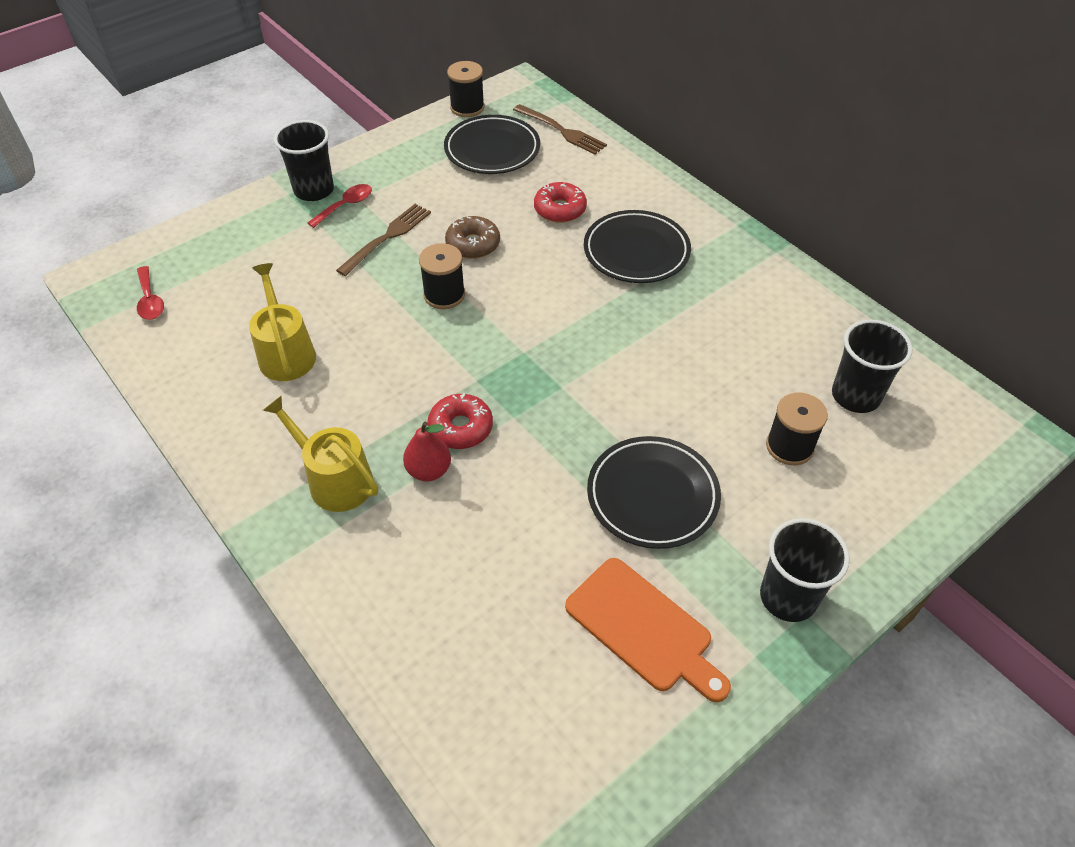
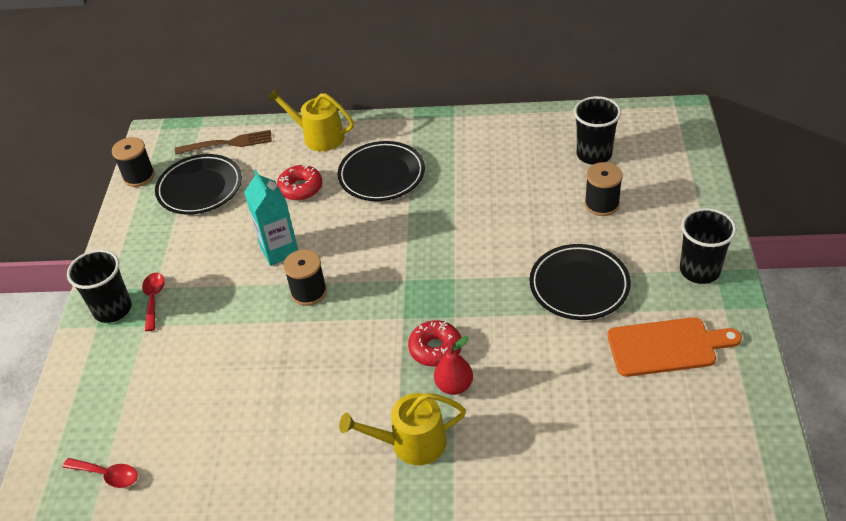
camera: 45 degrees left, 5 degrees down
(286, 353) = (263, 412): yellow watering can -> yellow watering can (318, 136)
(387, 237) = (216, 293): brown fork -> none
(473, 244) = (279, 250): brown donut -> turquoise carton

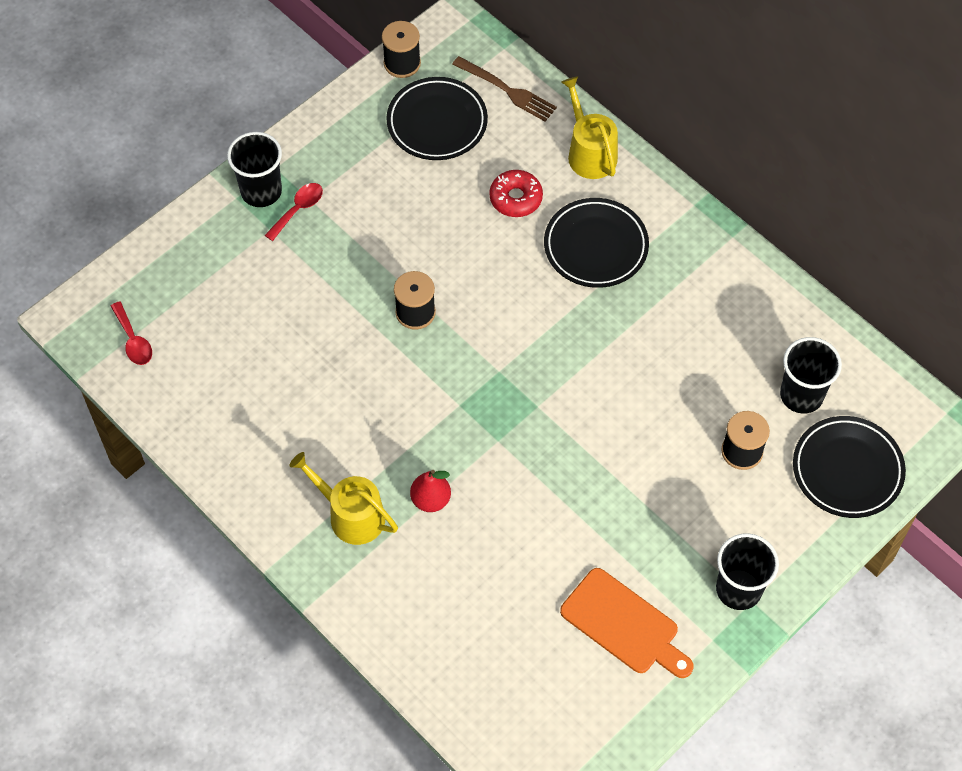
camera: 40 degrees right, 15 degrees up
(279, 250) = (434, 249): turquoise carton -> none
(435, 349) = (452, 455): red donut -> none
(579, 286) = (625, 508): black plate -> black plate (847, 470)

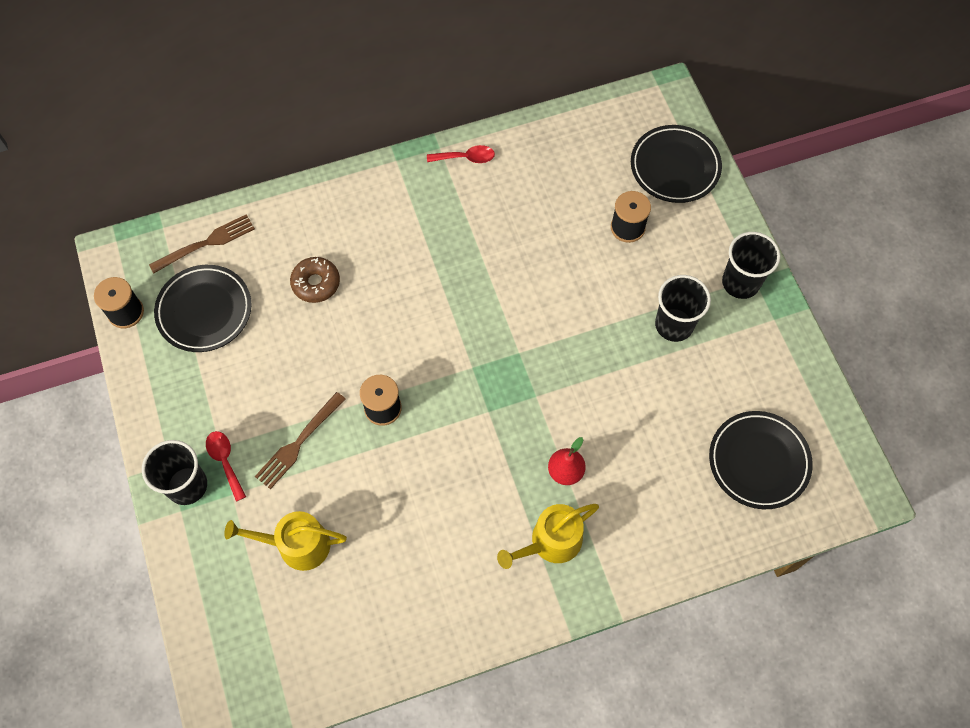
camera: 65 degrees left, 5 degrees up
(133, 340) = (281, 665): red spoon -> red spoon (466, 158)
(345, 259) = (299, 443): none -> brown fork
(516, 198) = (316, 283): red donut -> brown donut
(589, 152) = (304, 210): yellow watering can -> yellow watering can (297, 545)
(595, 246) = (395, 245): black plate -> black plate (758, 461)
(624, 624) = (737, 375): orange cutting board -> none
(801, 395) = (599, 167): black cup -> black cup (674, 325)

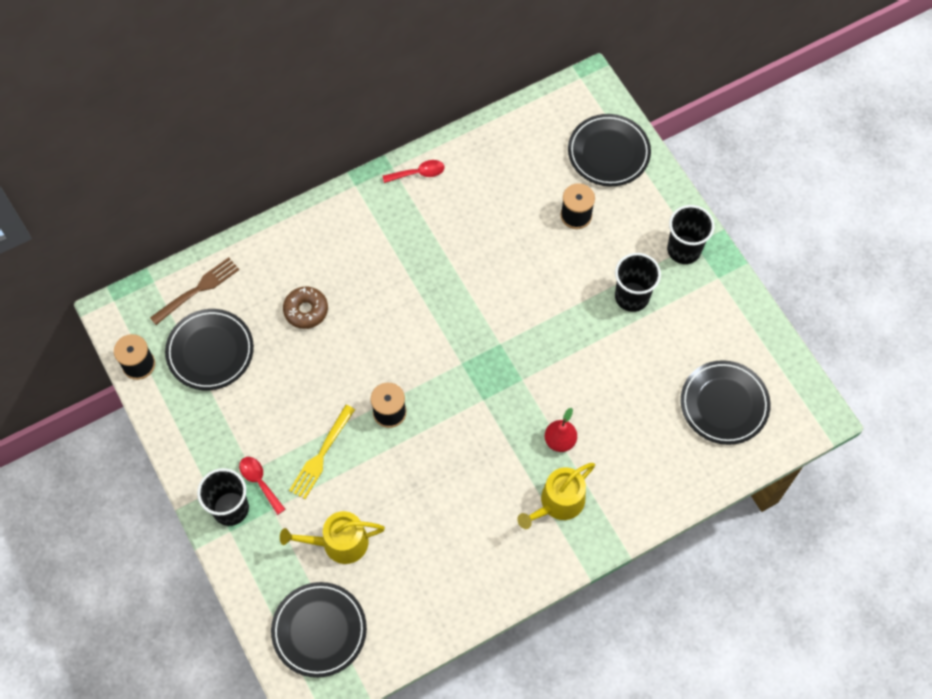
camera: 10 degrees left, 0 degrees up
(253, 642) = (319, 630): none -> black plate
(299, 443) = (321, 455): brown fork -> yellow fork

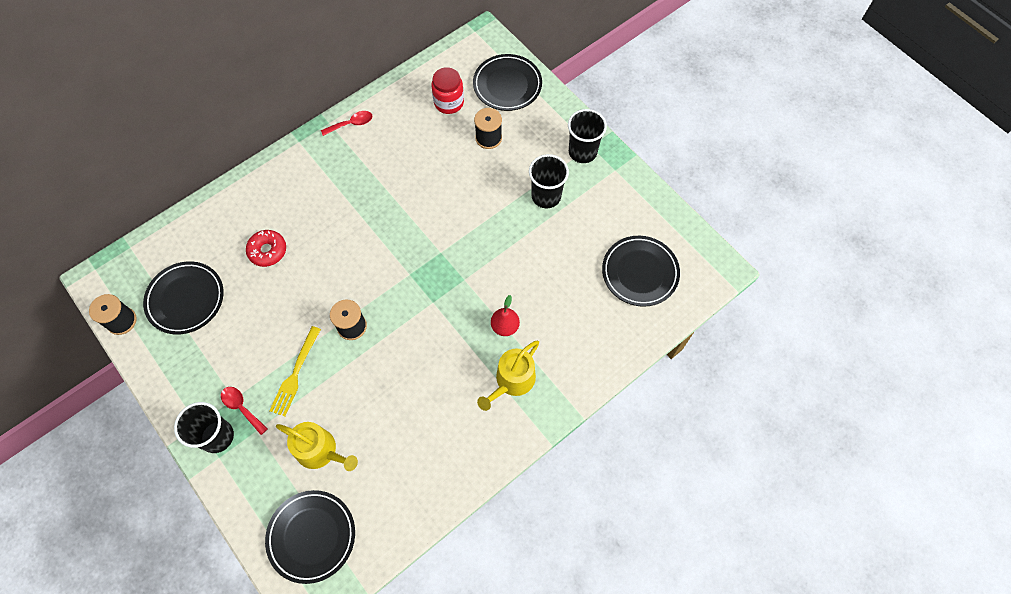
camera: 10 degrees left, 0 degrees up
(197, 290) = (169, 248): brown fork -> none
(306, 310) = (267, 251): brown donut -> red donut
(339, 543) = (320, 451): yellow watering can -> yellow watering can turned 135 degrees counterclockwise
(536, 164) = (449, 102): none -> red jar

